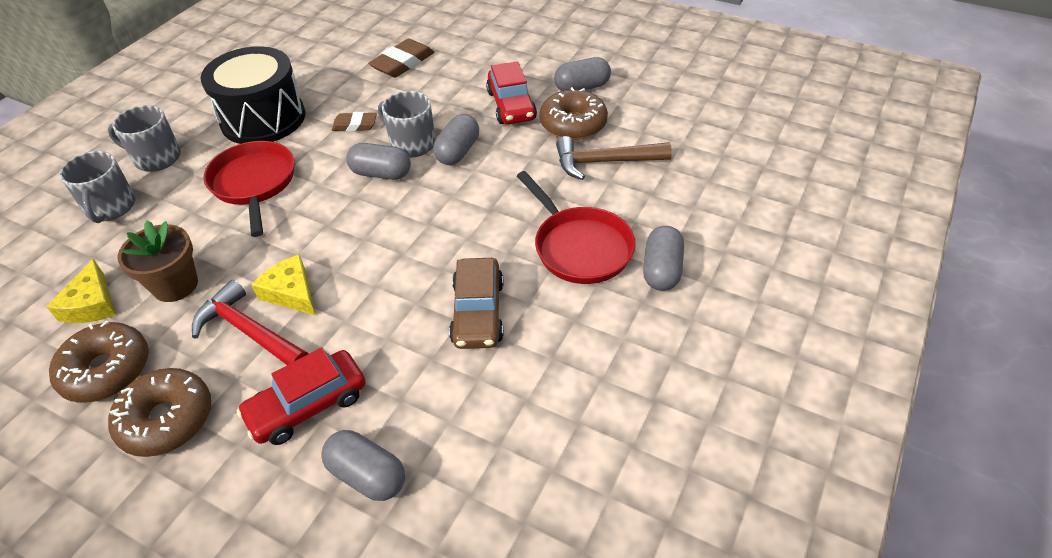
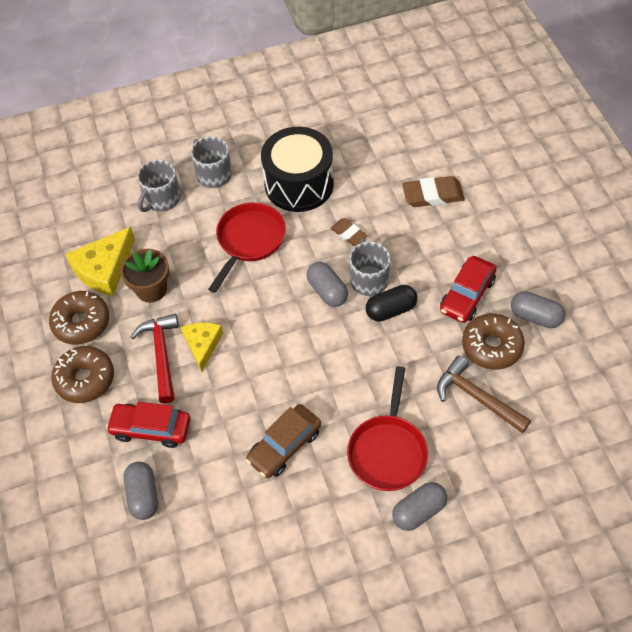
camera: 45 degrees right, 10 degrees up
(91, 304) = (104, 269): yellow cheese -> yellow cheese, size x1.53
(458, 151) = (391, 310): grey capsule -> black capsule

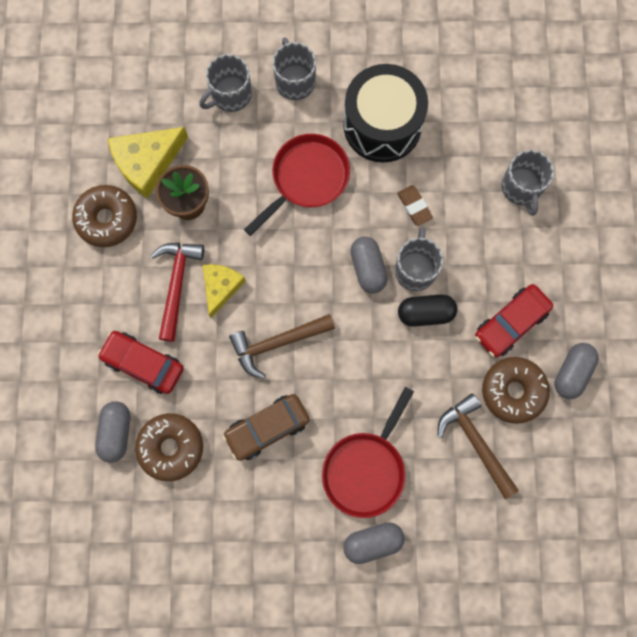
camera: 15 degrees right, 20 degrees up
(85, 379) = (94, 286): brown donut -> brown donut (171, 447)
(269, 374) = (277, 343): none -> brown hammer
(432, 195) = (521, 188): brown eraser -> grey mug
(535, 316) = (572, 373): grey capsule -> grey capsule turned 75 degrees clockwise

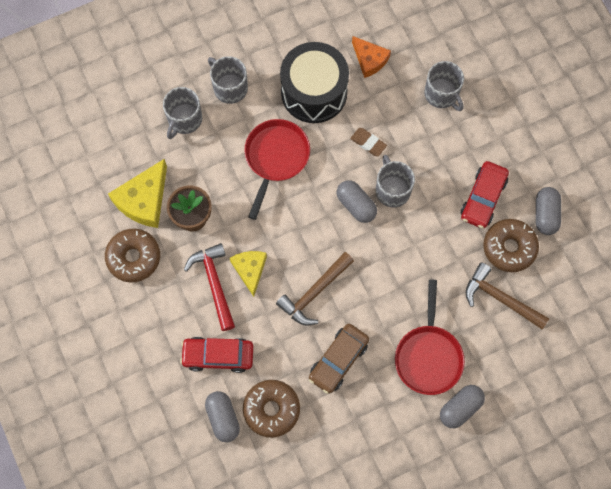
camera: 25 degrees left, 5 degrees down
(425, 313) = (416, 219): black capsule -> none
(460, 116) = (369, 60): none -> orange cheese

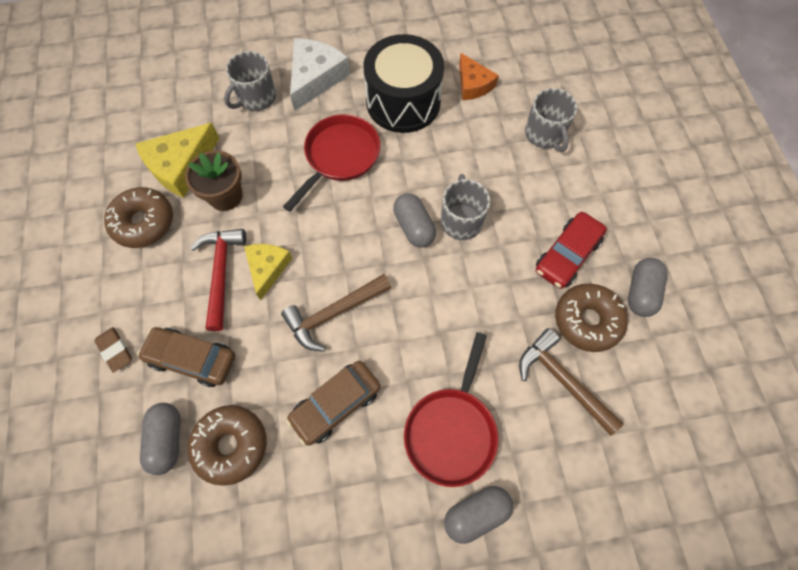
camera: 15 degrees right, 5 degrees down
(218, 356) = (192, 359): red car -> brown car
(229, 87) = (315, 78): grey mug -> white cheese
(368, 143) = (447, 165): brown eraser -> brown eraser (115, 350)

